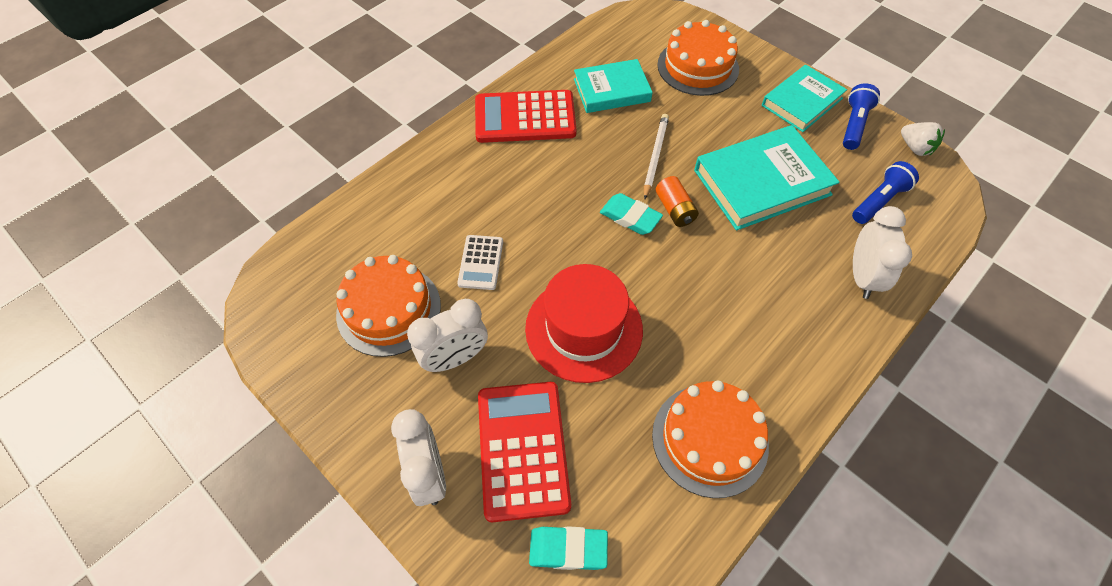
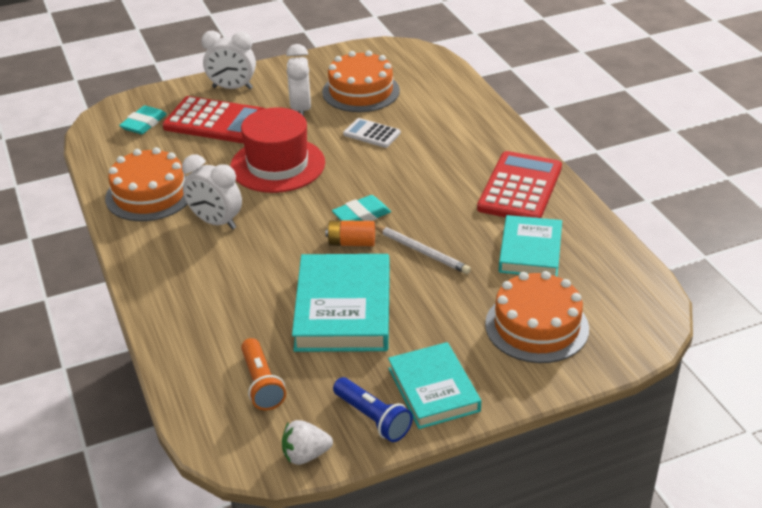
camera: 115 degrees right, 20 degrees down
(862, 277) = (196, 328): white clock -> white clock (216, 222)
(879, 201) = (262, 384): blue flashlight -> orange flashlight

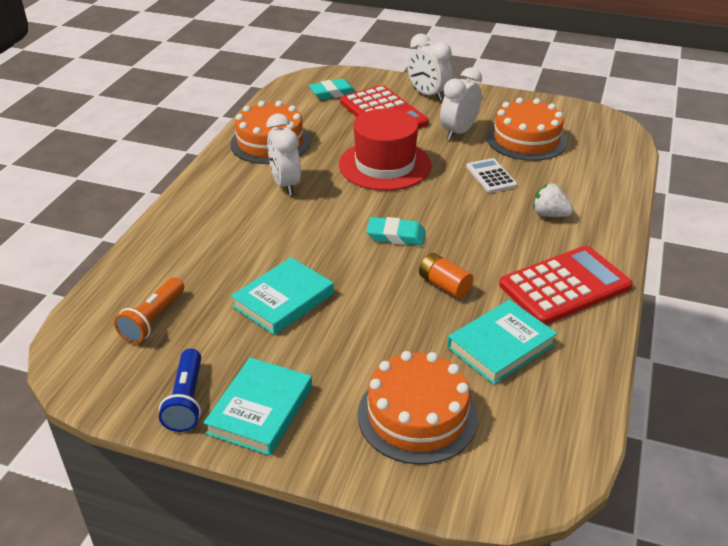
camera: 40 degrees right, 0 degrees up
(305, 455) = (105, 394): white strawberry -> white strawberry (549, 214)
(343, 309) = (283, 300): turquoise book -> turquoise book, size x0.66
(351, 243) = (359, 252): orange battery -> orange battery (444, 285)
(421, 251) = (405, 291): white pencil -> none

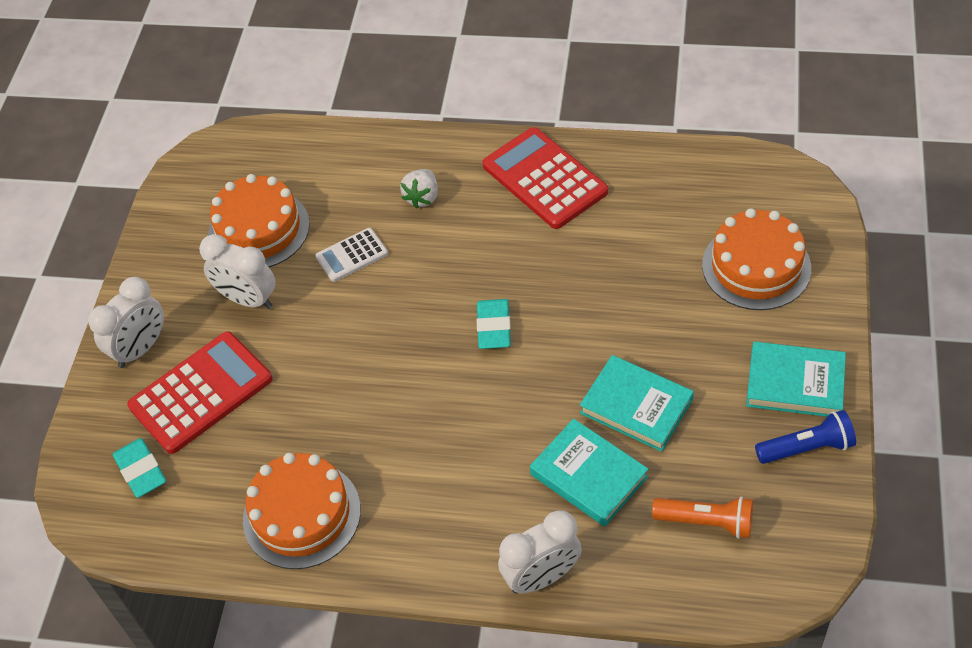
camera: 95 degrees left, 15 degrees up
(285, 184) = (408, 465): white clock -> white clock (541, 577)
(385, 165) = (342, 365): red hat -> none
(444, 285) = (570, 272): orange battery -> none
(500, 346) = (647, 219): turquoise book -> turquoise book (588, 476)

